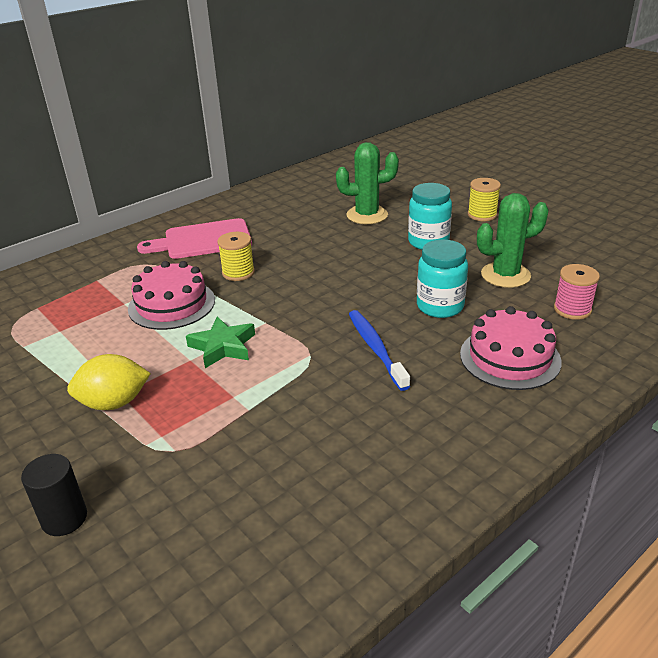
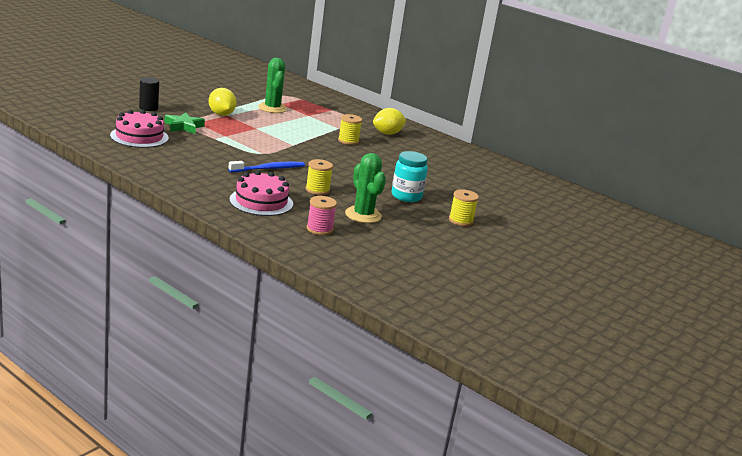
camera: 75 degrees right, 10 degrees down
(172, 304) = (309, 125): pink cake -> pink cake (139, 137)
(203, 240) = (387, 133): pink cutting board -> yellow lemon
(223, 346) = (268, 135): green star -> green star (184, 126)
(367, 215) = (443, 181): green cactus -> green cactus (272, 108)
(440, 306) = (317, 190): turquoise jar -> yellow spool

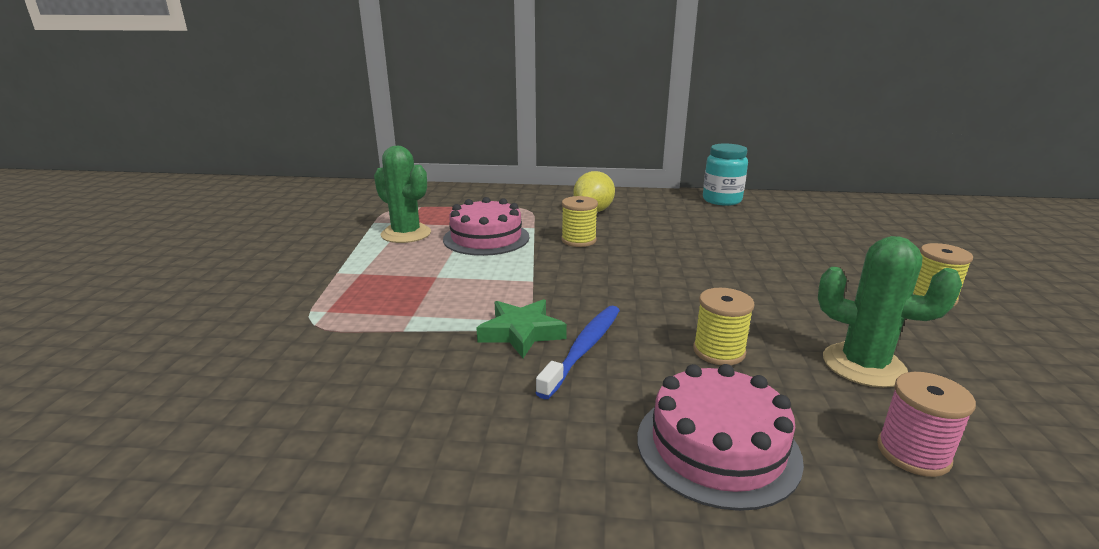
camera: 30 degrees left, 0 degrees up
(139, 137) = (248, 408): pink cake -> pink cake (486, 238)
(148, 108) = (195, 322): black cylinder -> none
(184, 126) = (314, 332): green star -> green star (521, 333)
(221, 114) = (347, 276): yellow lemon -> none
(406, 196) = (809, 293): turquoise jar -> turquoise jar (722, 200)

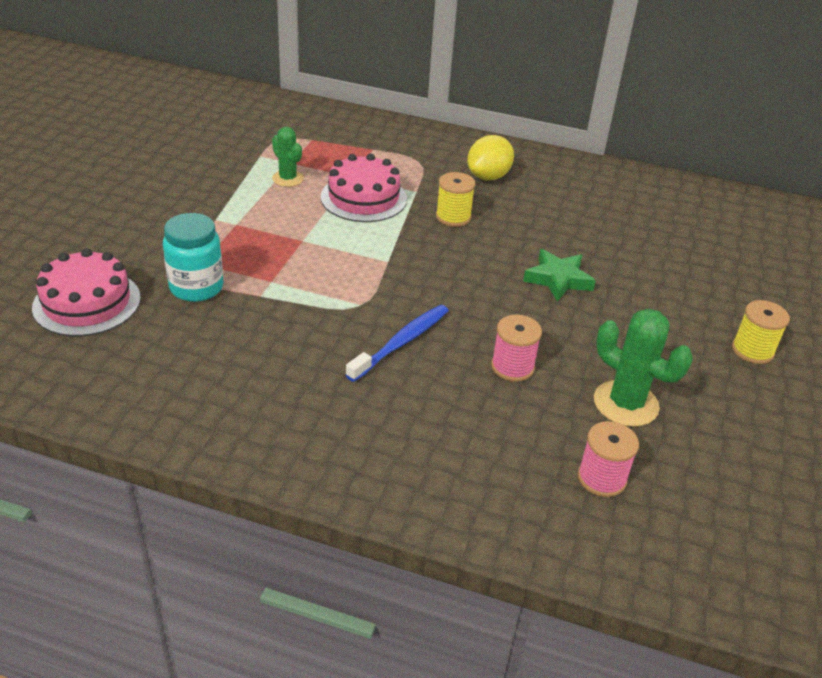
camera: 10 degrees right, 15 degrees up
(406, 234) = (288, 179): green cactus -> green cactus, size x0.64
(521, 333) = (356, 317): green star -> green star (558, 279)
(717, 447) = (460, 443): pink cake -> pink cake (87, 302)
(719, 351) = (512, 367): yellow spool -> pink spool
(722, 200) = (638, 183): turquoise jar -> turquoise jar (196, 287)

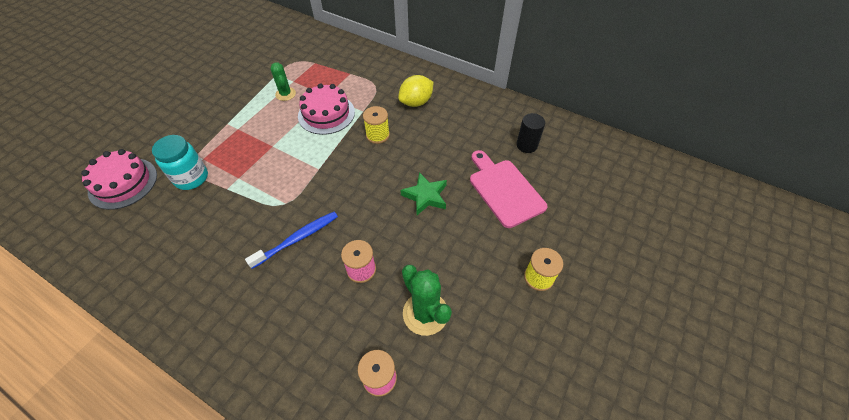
camera: 15 degrees right, 15 degrees up
(660, 264) = (504, 190): none -> pink cutting board
(665, 214) = (526, 145): none -> black cylinder

